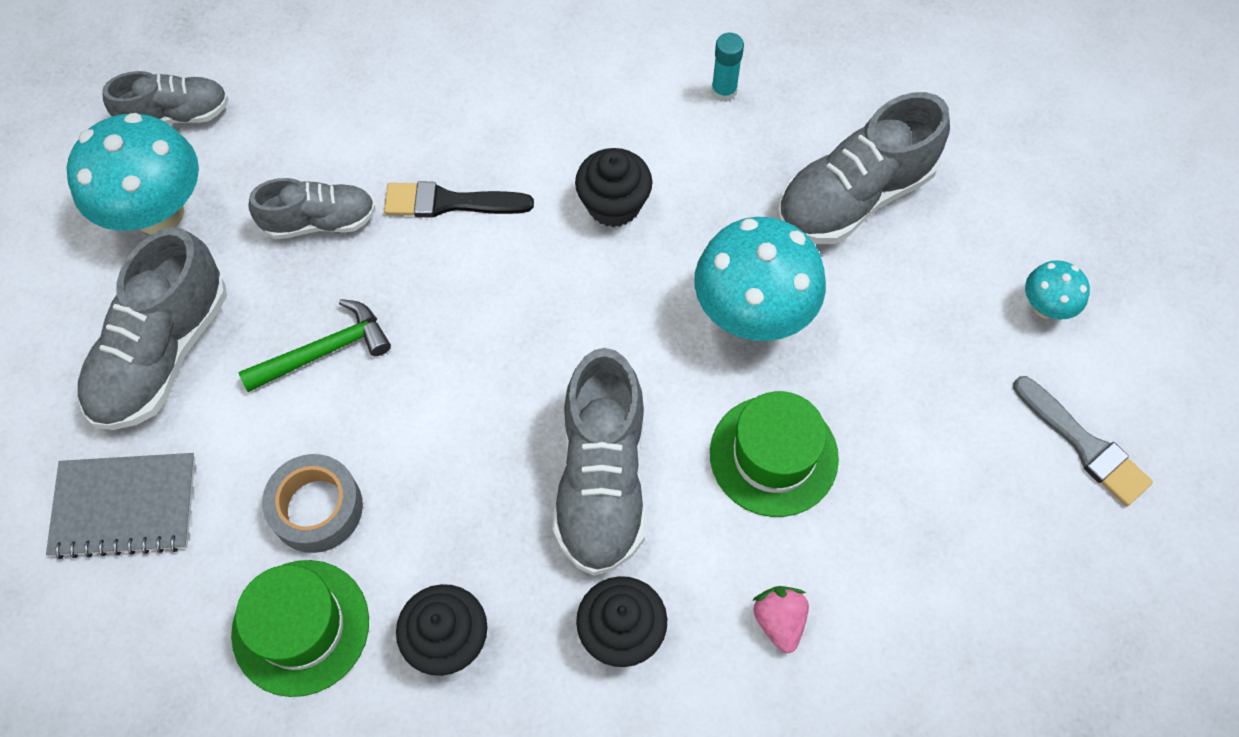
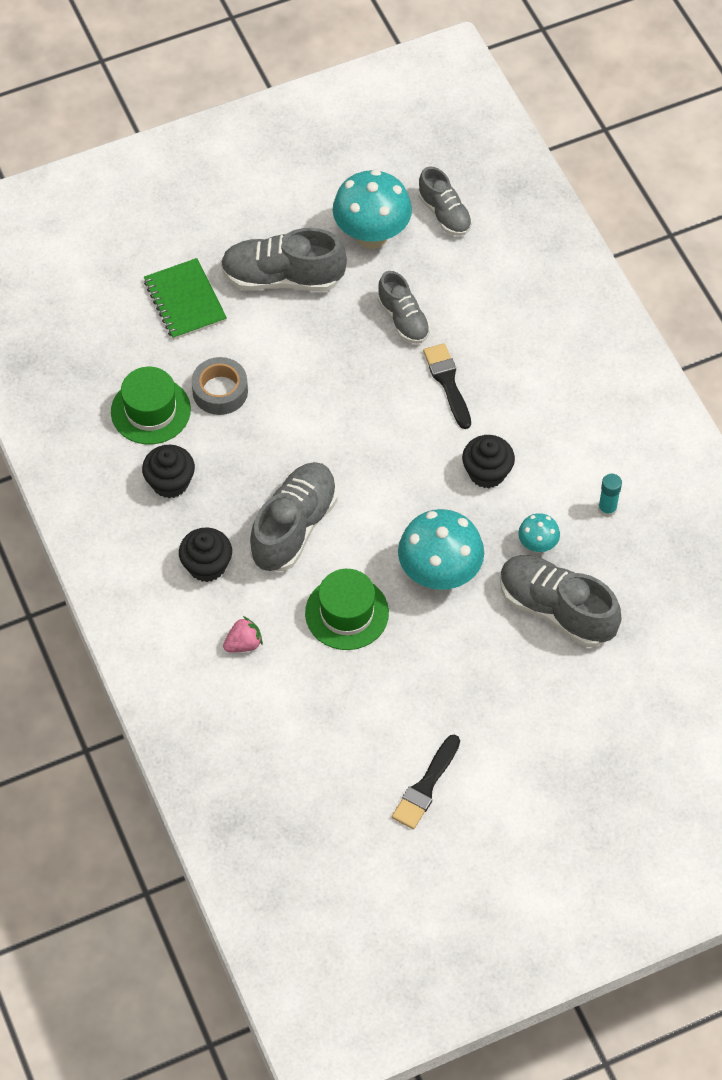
camera: 70 degrees right, 5 degrees down
(125, 507) = (185, 301): grey notebook -> green notebook
(324, 351) = (317, 356): green hammer -> none
(602, 480) = (294, 527): grey shoe -> grey shoe turned 135 degrees clockwise
(1045, 307) = (519, 744): turquoise mushroom -> turquoise mushroom (537, 545)
(1084, 445) = (426, 786): grey brush -> black brush

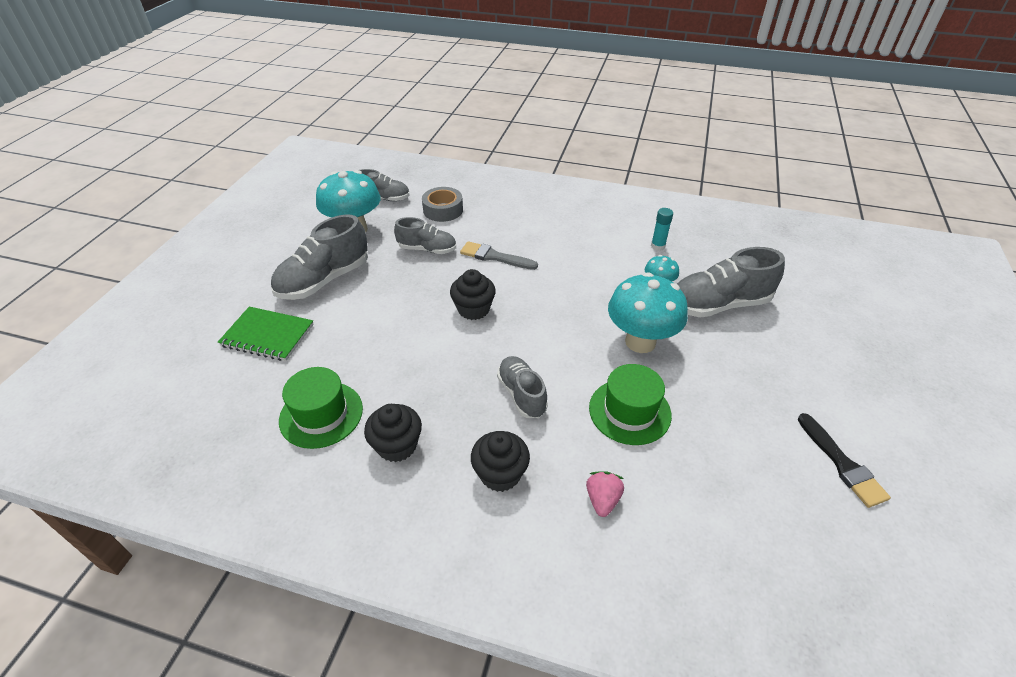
camera: 50 degrees left, 15 degrees down
(220, 391) = (360, 363): grey tape -> grey tape (443, 210)
(294, 527) = (521, 394): grey shoe -> grey shoe, size x0.62
(447, 382) = (494, 257): black brush -> grey brush
(487, 472) = (580, 277): black cupcake -> black cupcake (473, 309)

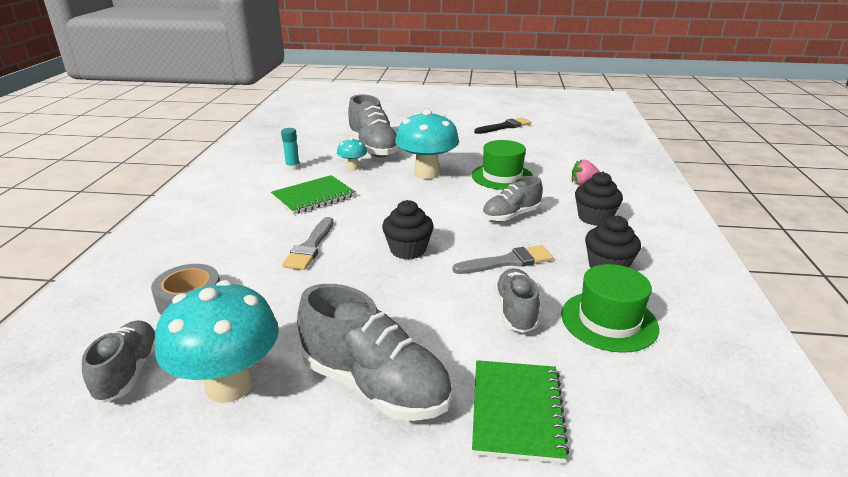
camera: 100 degrees left, 15 degrees down
(427, 249) = (293, 298): grey shoe -> grey shoe (515, 311)
(433, 370) = (507, 262): none -> grey brush
(587, 259) = (313, 197): none -> green notebook

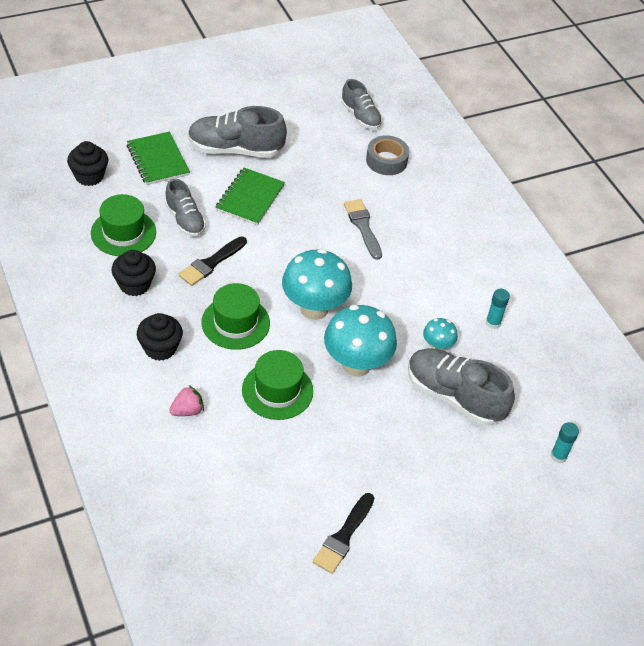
camera: 145 degrees right, 20 degrees up
(229, 385) = (305, 127): turquoise mushroom -> turquoise mushroom (314, 308)
(313, 197) = (423, 284): green notebook -> green notebook (250, 198)
(343, 121) = (558, 456): none -> turquoise glue stick
(408, 250) = (291, 249): black cupcake -> black cupcake (89, 176)
(507, 262) = (211, 263): grey brush -> black brush
(511, 216) = (235, 323): grey shoe -> green hat

